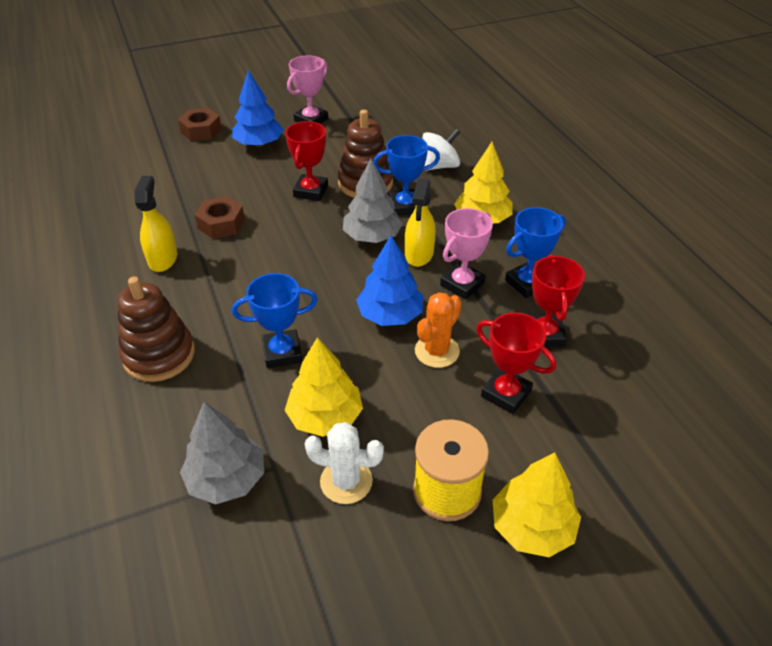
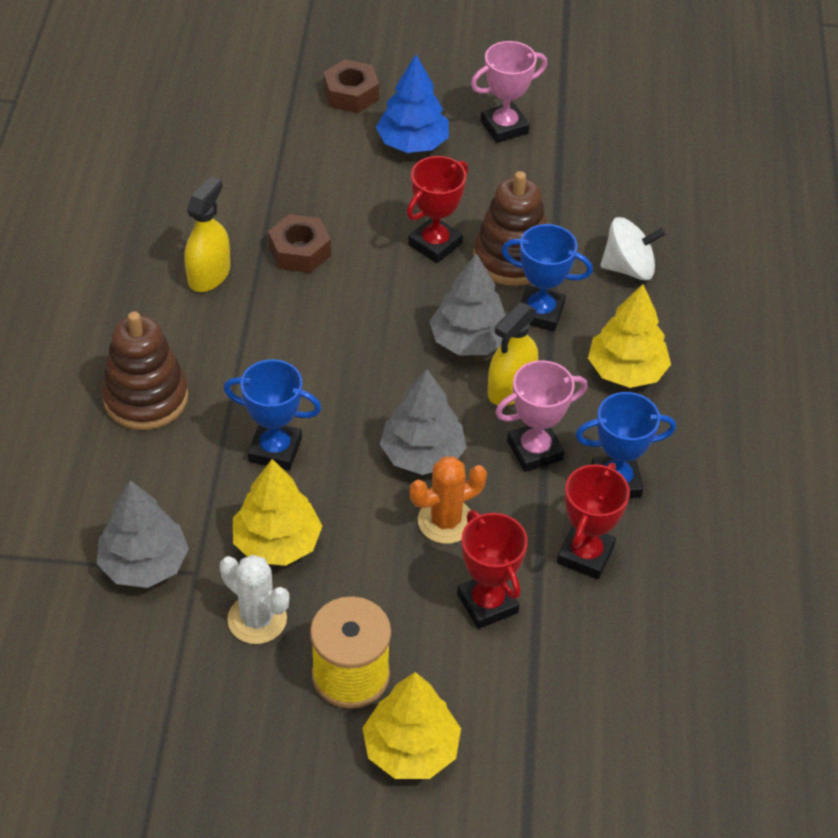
camera: 25 degrees right, 5 degrees up
(390, 315) = (422, 454): blue tree -> grey tree

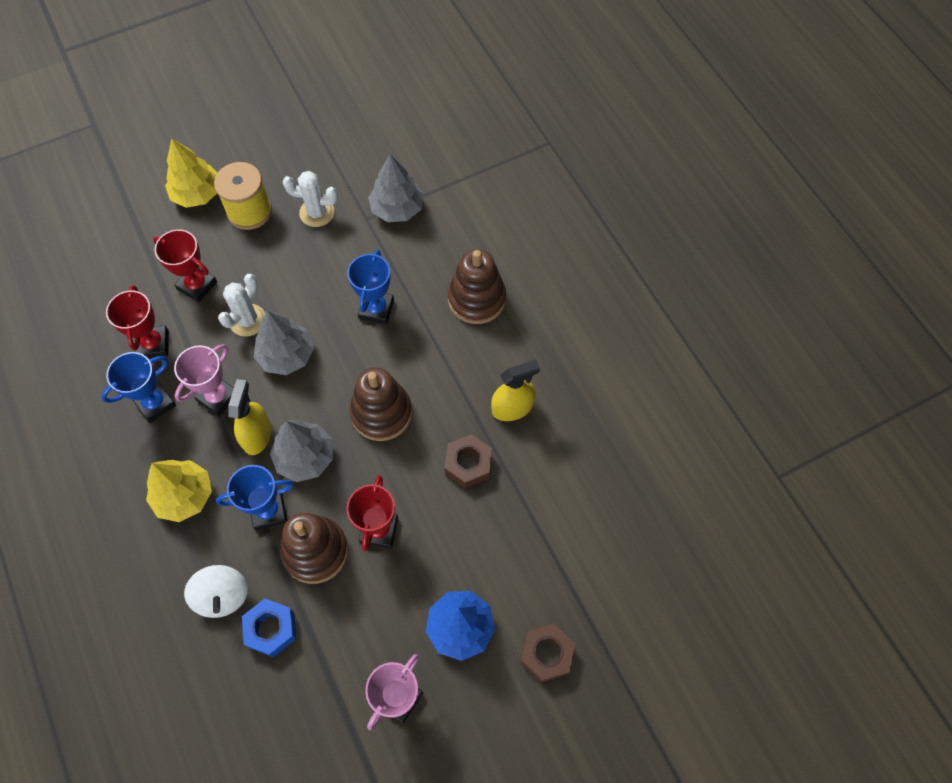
camera: 150 degrees right, 15 degrees up
(209, 275) = (512, 408): yellow spray bottle -> yellow spray bottle turned 105 degrees counterclockwise
(275, 450) = (376, 309): blue trophy -> blue trophy turned 60 degrees counterclockwise
(277, 543) = (335, 256): yellow tree -> none
(354, 340) = (381, 413): none -> brown stacking toy
(445, 521) = (248, 320): orange cactus -> white cactus
(593, 222) = (271, 629): none -> blue nut
(629, 268) = (222, 596): white spinning top -> white spinning top turned 75 degrees counterclockwise

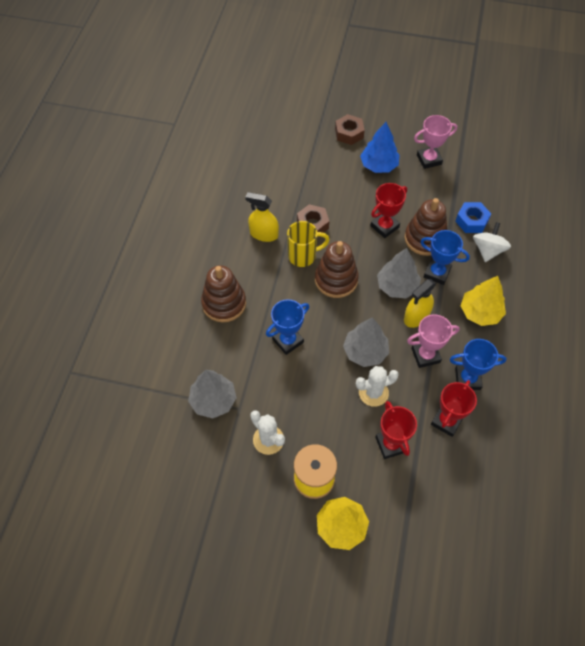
camera: 140 degrees left, 5 degrees down
(443, 414) = (303, 256): none -> yellow mug

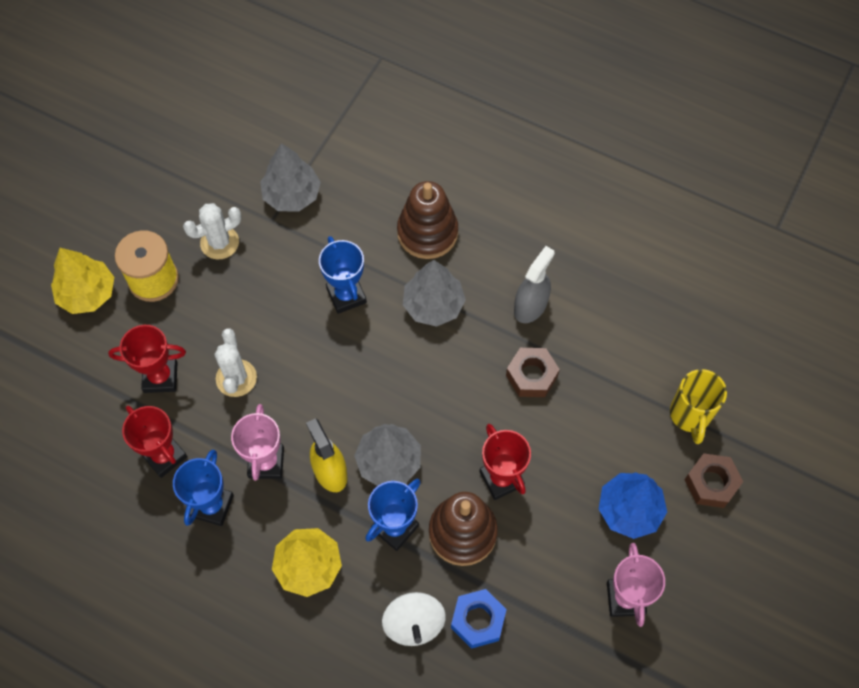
camera: 105 degrees right, 5 degrees up
(264, 234) = (530, 306): yellow spray bottle -> grey spray bottle
(303, 256) = (477, 348): yellow mug -> yellow mug (690, 415)
(336, 280) = (424, 381): brown stacking toy -> none
(365, 351) = (298, 386): grey tree -> grey tree (433, 305)
(488, 250) = (414, 624): white spinning top -> white spinning top turned 45 degrees clockwise

